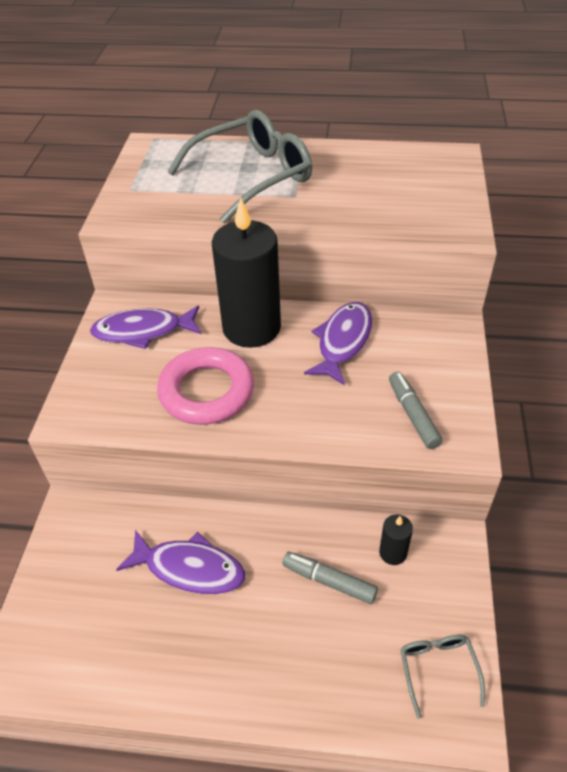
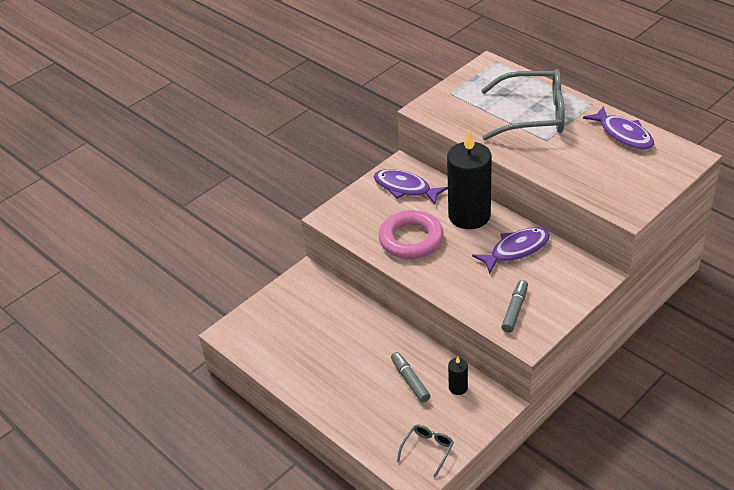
camera: 40 degrees right, 5 degrees down
(189, 568) = (343, 334): purple fish -> purple fish (623, 134)

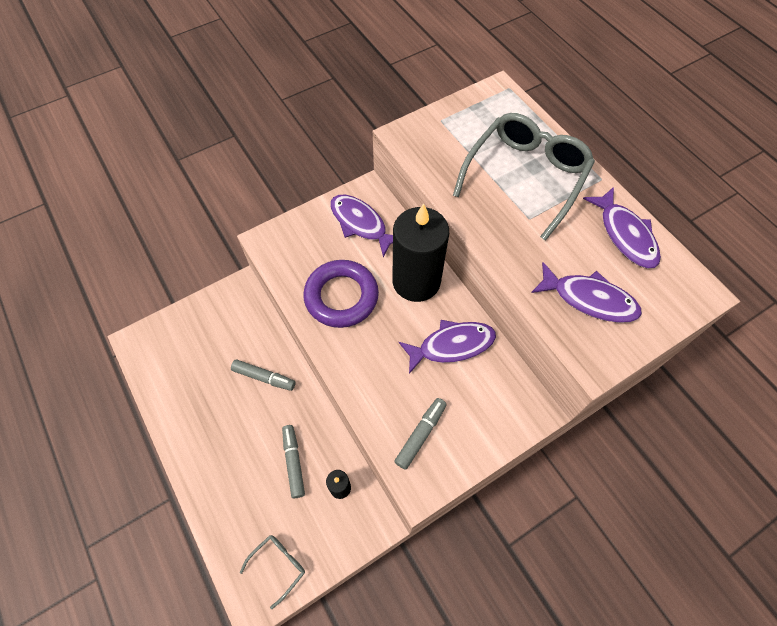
camera: 10 degrees right, 20 degrees up
(357, 330) = (264, 377): none -> grey marker
(411, 239) = (341, 297): pink ring -> purple ring
(533, 115) = (525, 177): grey glasses -> grey glasses turned 75 degrees counterclockwise
(611, 178) = (589, 299): none -> purple fish

